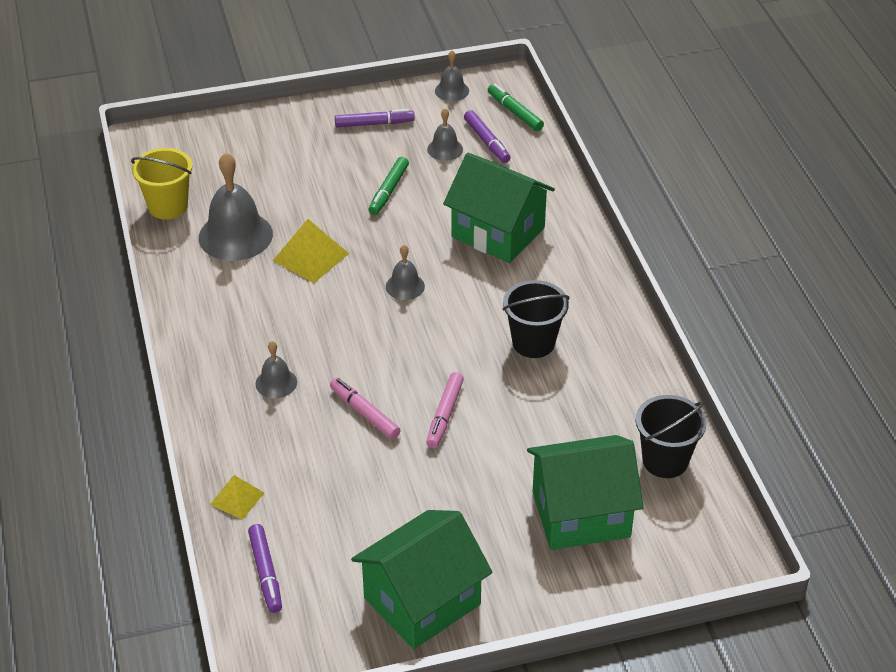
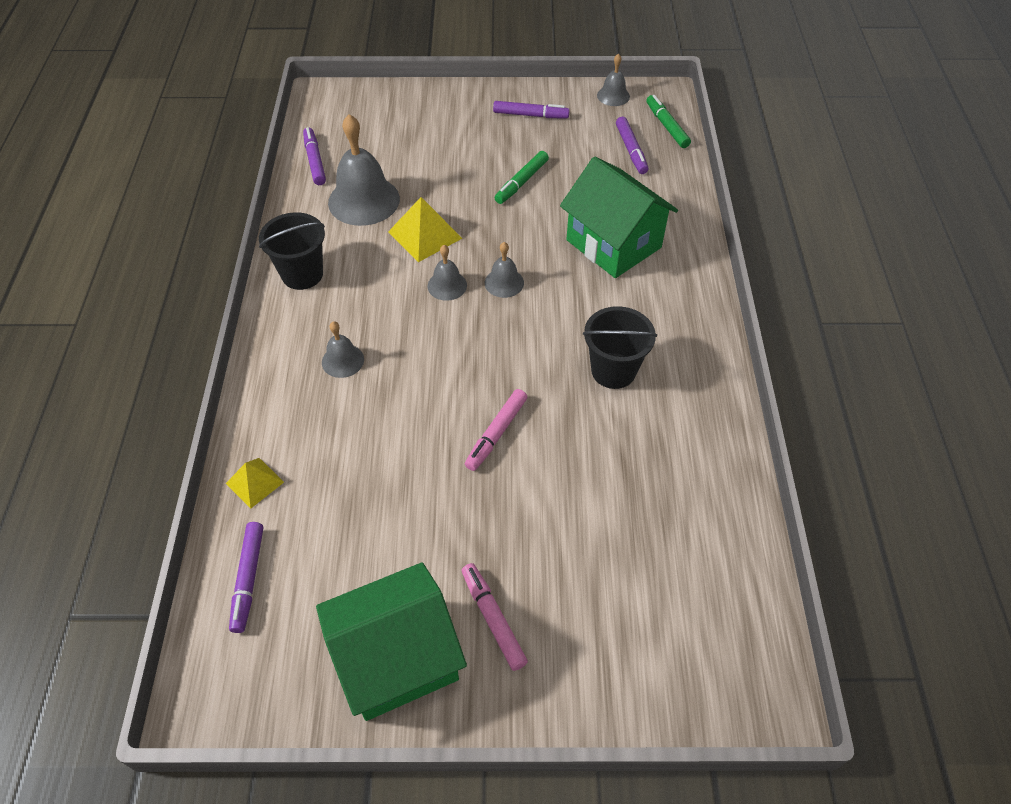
camera: 15 degrees right, 10 degrees up
(168, 206) = (315, 161): yellow bucket -> purple marker
(365, 413) = (416, 414): pink marker -> pink marker (493, 619)
(445, 149) = (588, 150): grey bell -> grey bell (447, 285)
(581, 514) = (604, 589): green house -> none
(665, 460) = (716, 543): black bucket -> black bucket (302, 274)

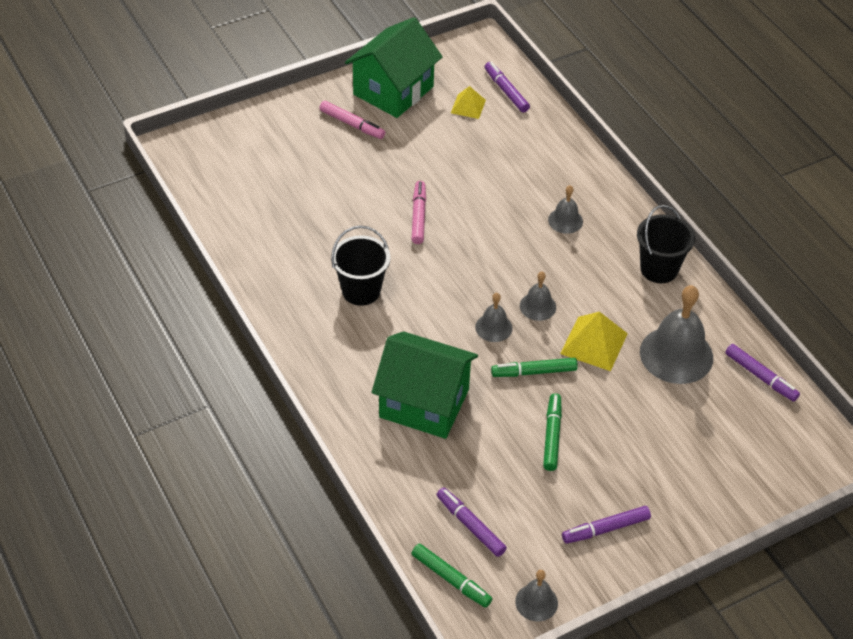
camera: 150 degrees right, 5 degrees down
(254, 482) = (550, 133): yellow pyramid -> yellow pyramid (468, 106)
(497, 232) = (534, 372): none -> green marker

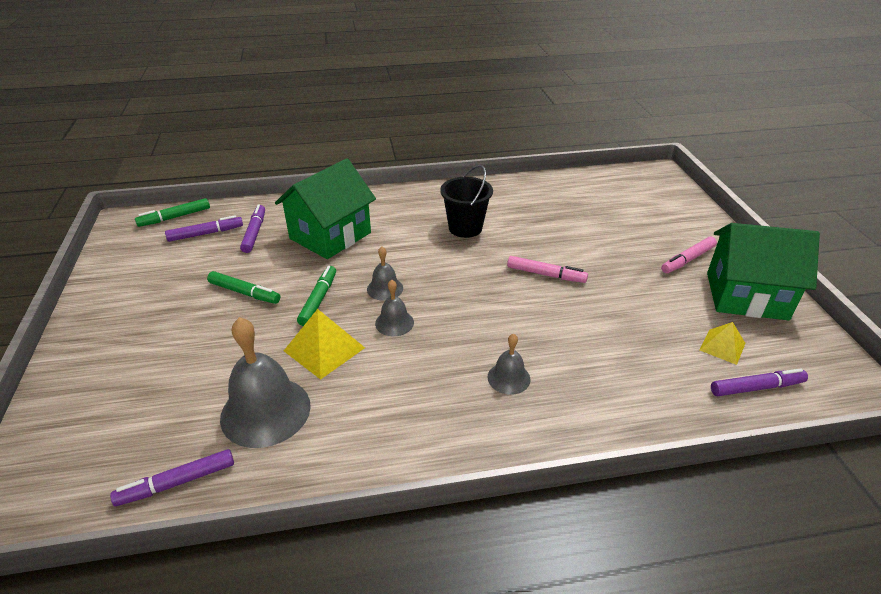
camera: 110 degrees right, 10 degrees down
(393, 90) = (746, 296): green house -> green house turned 45 degrees counterclockwise
(536, 602) = (116, 248): grey bell -> none
(606, 529) = (131, 298): purple marker -> purple marker (254, 233)
(659, 269) = (397, 441): black bucket -> none

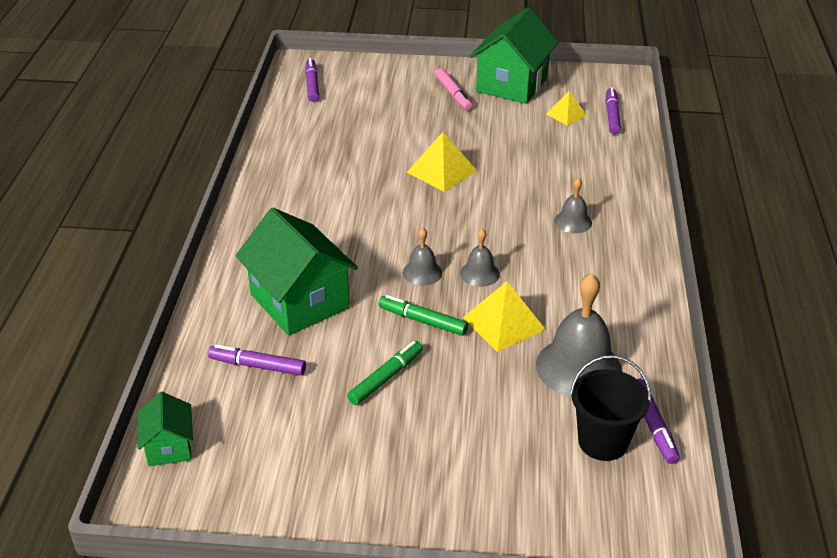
camera: 75 degrees left, 0 degrees up
(175, 217) = (169, 446): green marker -> green house
(205, 234) = (234, 413): purple marker -> purple marker (312, 85)
(465, 228) = (337, 202): black bucket -> black bucket (603, 442)
(545, 274) = (442, 171): pink marker -> yellow pyramid

